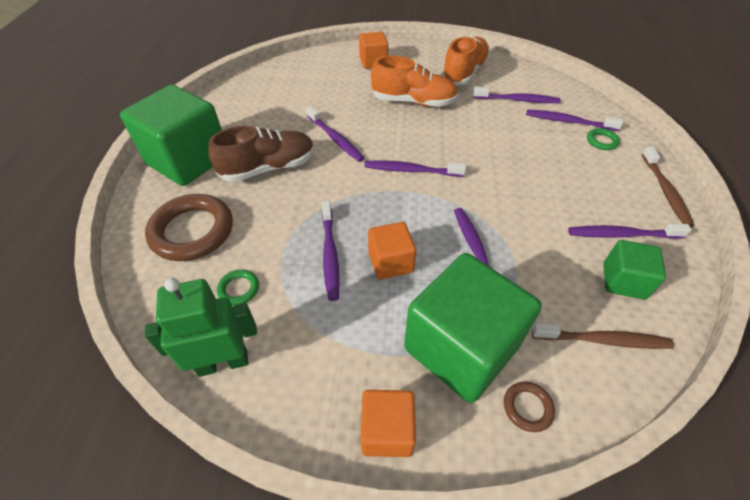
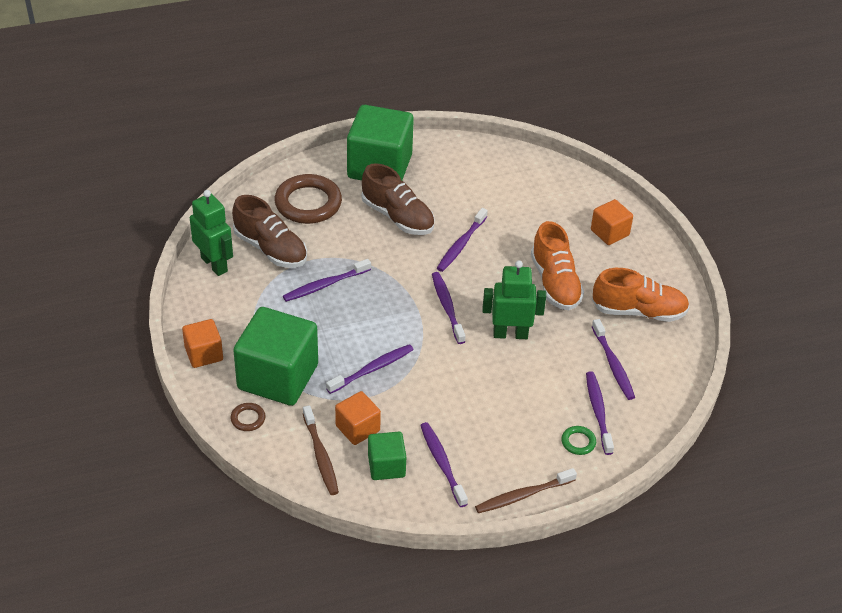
camera: 65 degrees right, 5 degrees down
(239, 289) = (271, 249): green ring -> brown shoe
(390, 262) = (334, 321): orange cube -> orange cube (357, 428)
(462, 142) = (510, 334): none -> green robot

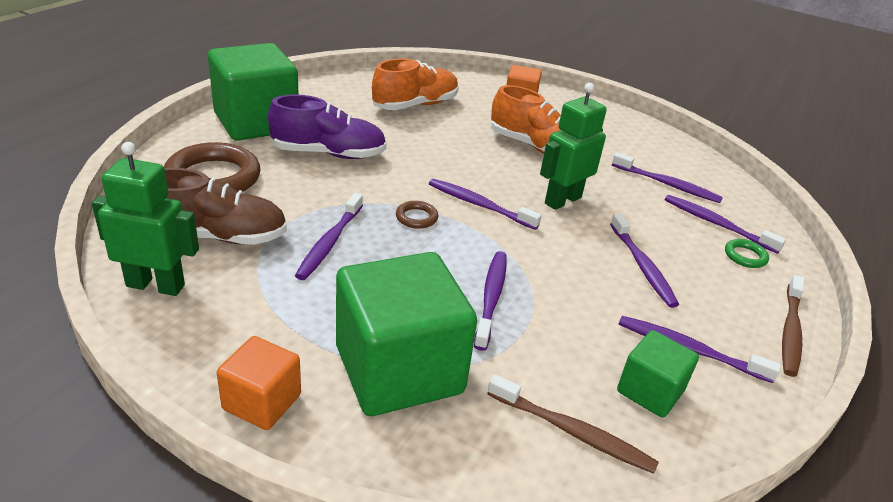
camera: 45 degrees left, 10 degrees down
(248, 419) = (427, 449): brown ring -> brown ring (416, 217)
(357, 428) = (564, 370): orange cube -> none
(398, 217) = (329, 154): brown shoe -> purple shoe
(461, 245) = (419, 152): purple toothbrush -> purple toothbrush (642, 266)
(639, 311) = (621, 141): orange shoe -> orange shoe (415, 105)

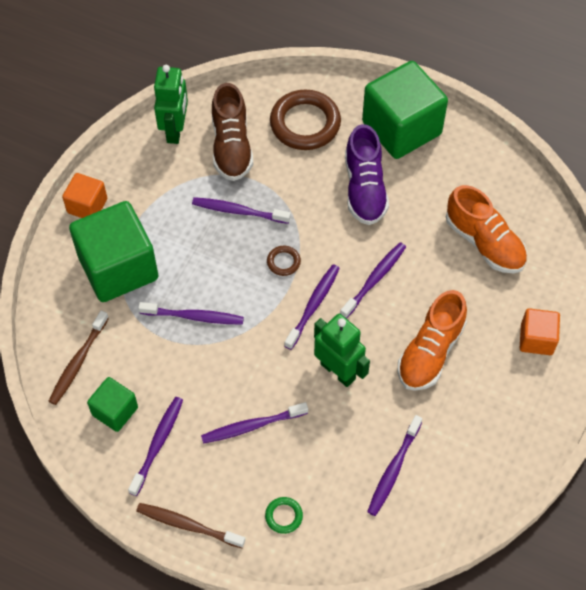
camera: 90 degrees right, 25 degrees up
(717, 224) = (331, 503): purple toothbrush -> purple toothbrush (374, 279)

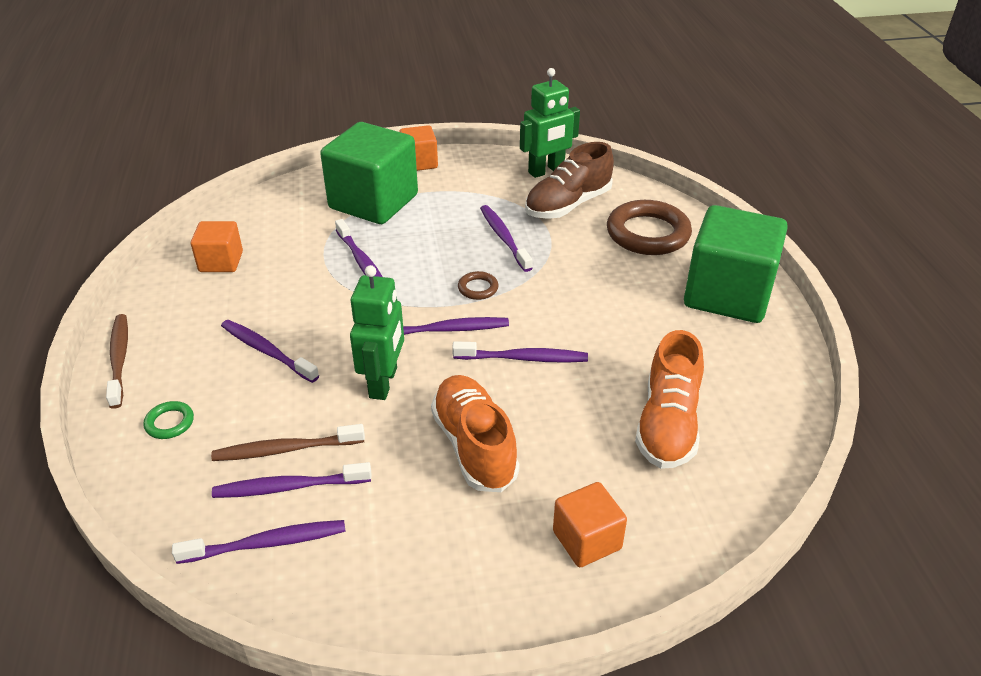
camera: 55 degrees right, 20 degrees down
(78, 362) = (257, 222): brown toothbrush -> brown toothbrush (285, 449)
(115, 411) = (221, 262): green cube -> orange cube
(158, 444) = (202, 301): purple toothbrush -> purple toothbrush (267, 543)
(364, 189) = (624, 302): purple shoe -> none
(430, 352) = (474, 446): orange shoe -> orange shoe turned 75 degrees clockwise

